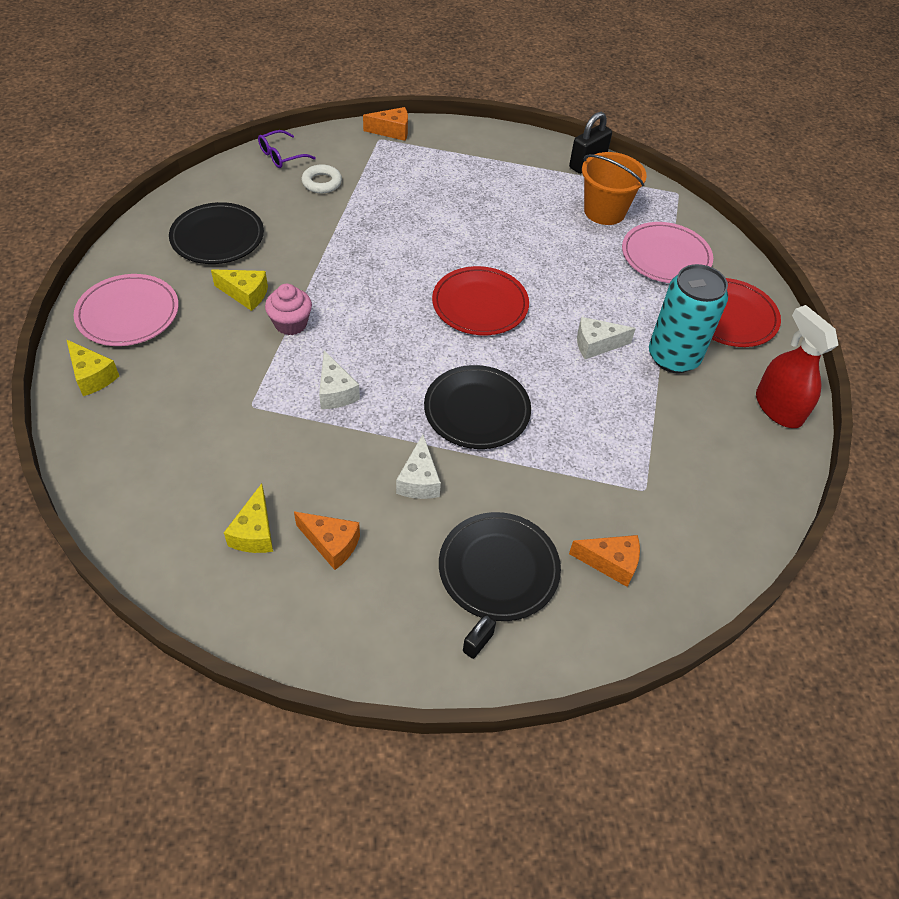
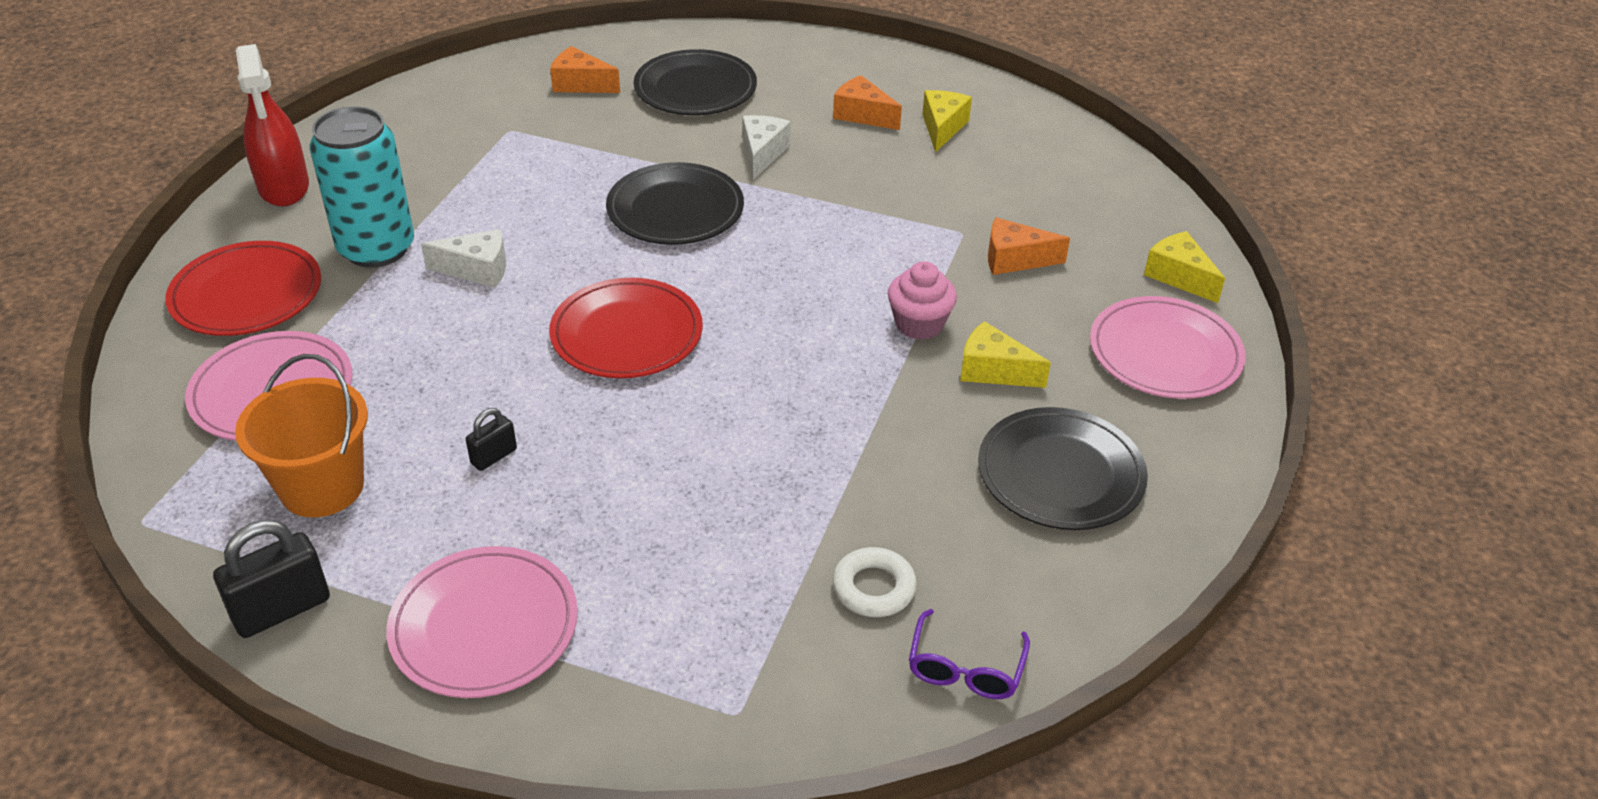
camera: 170 degrees left, 10 degrees down
(281, 156) = (965, 669): purple glasses -> purple glasses turned 135 degrees clockwise
(335, 392) = (855, 239): white cheese -> none
(392, 131) = (702, 738): orange cheese -> orange cheese (1014, 259)
(478, 642) = (730, 50): black padlock -> black padlock (494, 456)
(496, 162) = (484, 626): none -> pink plate

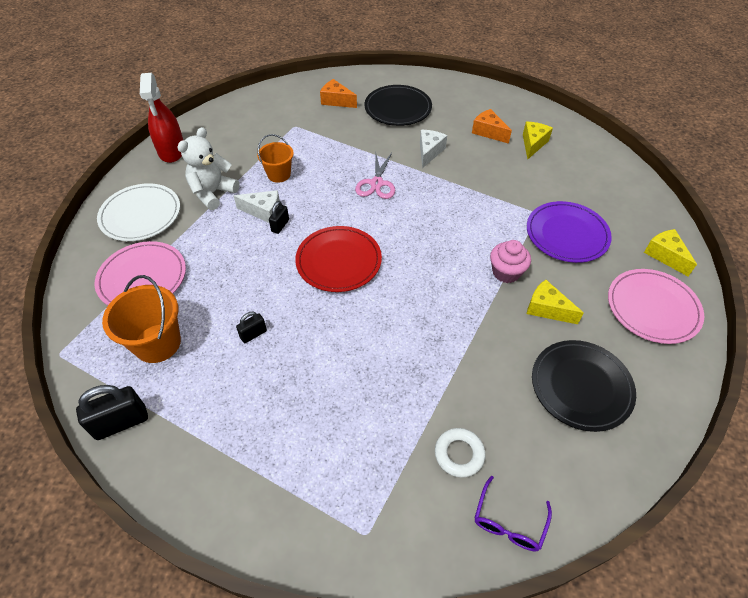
camera: 10 degrees right, 10 degrees up
(246, 294) = (140, 215): red plate -> white plate
(376, 248) = (213, 193): turquoise can -> white teddy bear
(484, 626) = (230, 450): pink plate -> none
(494, 209) = (279, 174): none -> orange bucket
(511, 289) = (280, 226): none -> black padlock
(675, 209) = (376, 183): black plate -> pink scissors
(1014, 259) = (567, 234): orange cheese -> purple plate

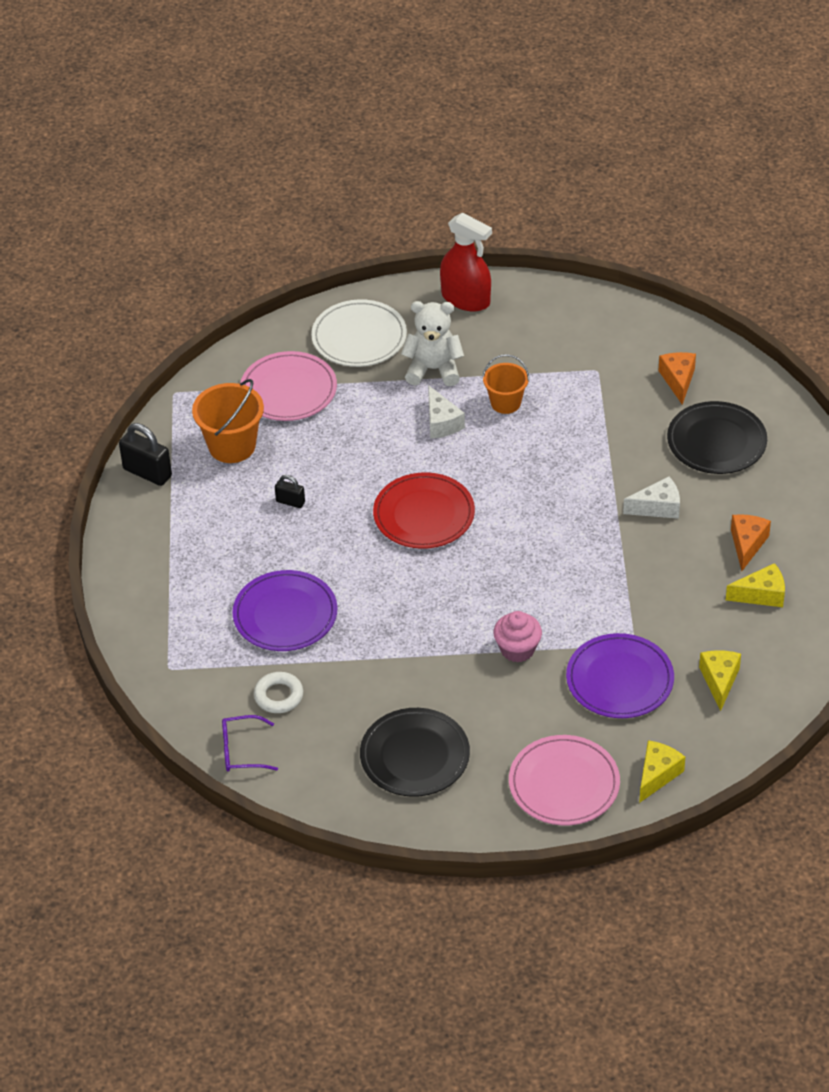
camera: 60 degrees right, 5 degrees down
(172, 151) = (466, 299): red spray bottle -> red spray bottle turned 105 degrees counterclockwise
(280, 226) = (433, 446): black padlock -> none
(369, 400) = (285, 614): none -> purple plate
(376, 183) = (562, 488): pink scissors -> none
(547, 309) = (492, 699): yellow cheese -> yellow cheese (719, 681)

